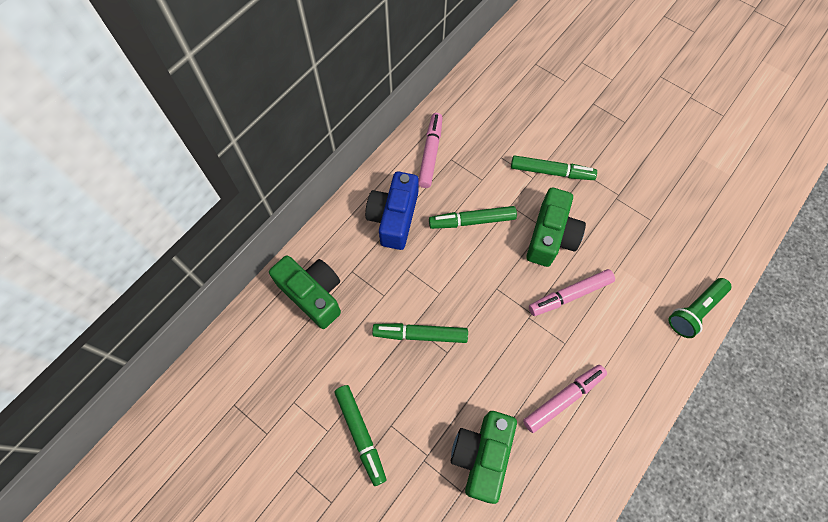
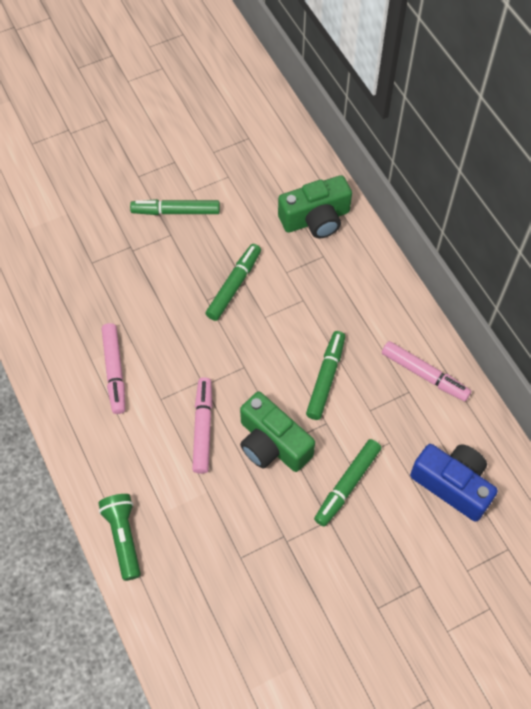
camera: 115 degrees right, 5 degrees down
(394, 217) = (363, 311): blue camera -> blue camera (452, 484)
(481, 455) = (109, 288): green camera -> none

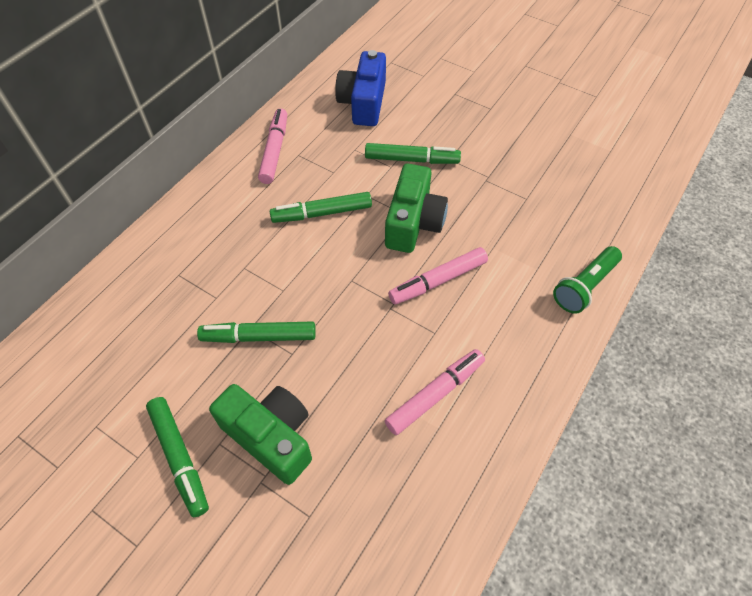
camera: 120 degrees left, 5 degrees down
(316, 219) = (129, 302): green camera -> green camera (271, 436)

